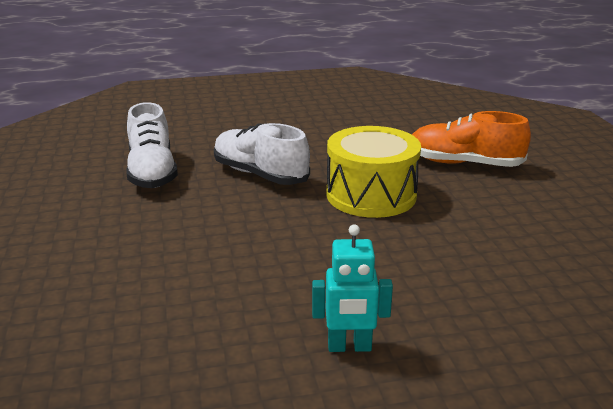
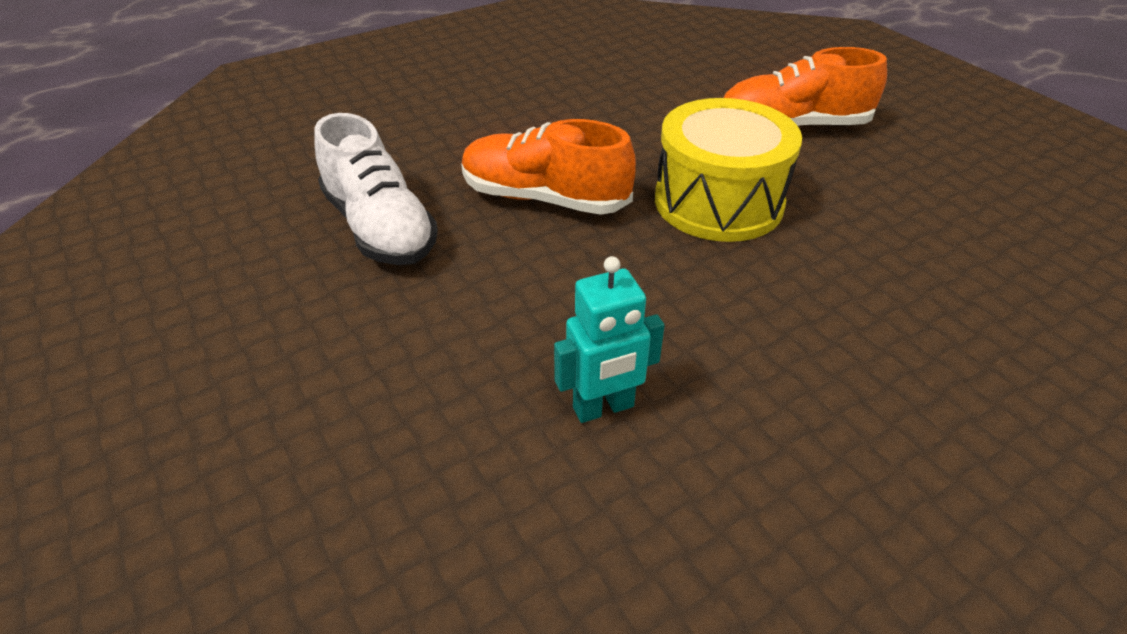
camera: 20 degrees left, 15 degrees up
(260, 174) = (544, 198): white shoe -> orange shoe
(349, 347) = (887, 476): turquoise robot -> turquoise robot (603, 408)

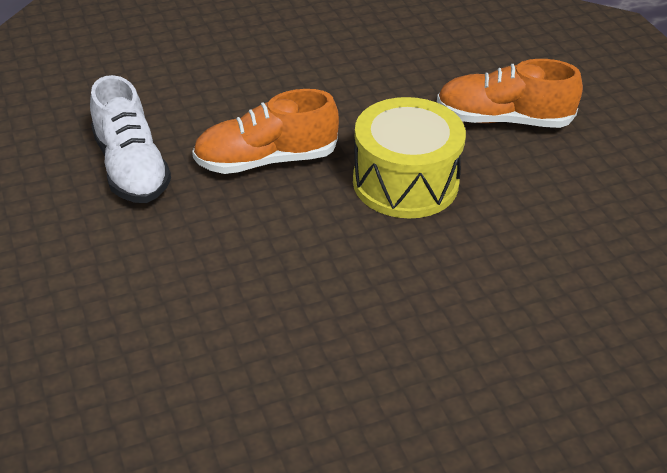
camera: 10 degrees right, 0 degrees up
(544, 198) = (266, 160): orange shoe -> orange shoe turned 45 degrees counterclockwise
(603, 408) = (250, 329): turquoise robot -> none

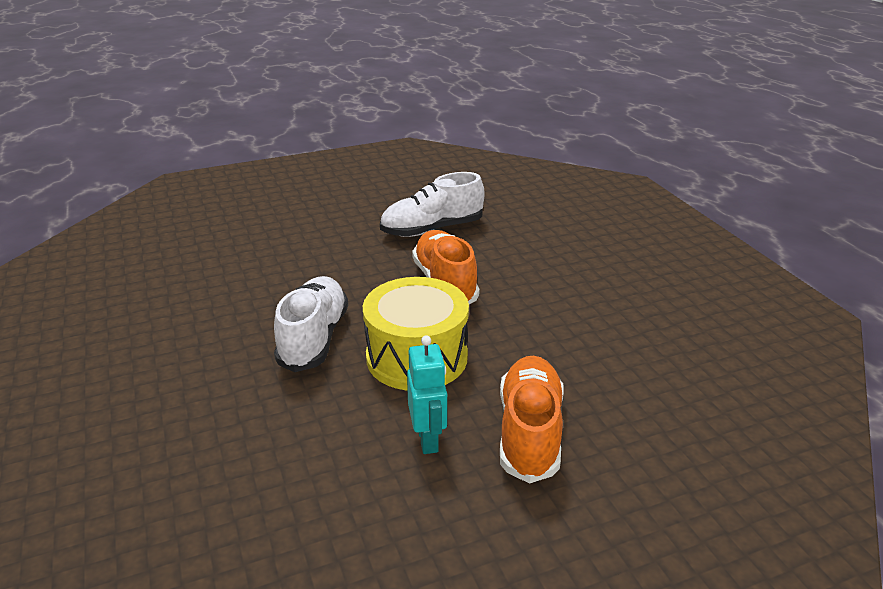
camera: 90 degrees right, 10 degrees down
(375, 261) = (314, 338): none -> white shoe
(523, 176) = (428, 439): none -> turquoise robot

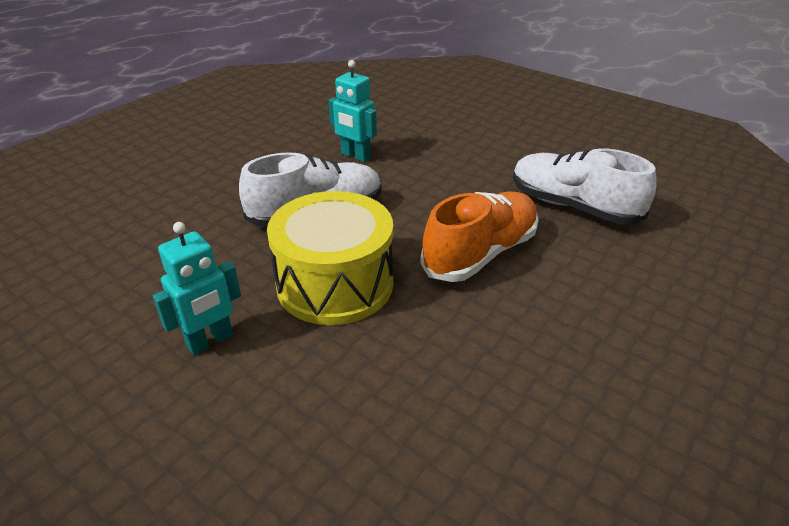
camera: 60 degrees right, 5 degrees up
(249, 291) = (355, 156): none -> turquoise robot
(529, 432) = (261, 418): orange shoe -> none

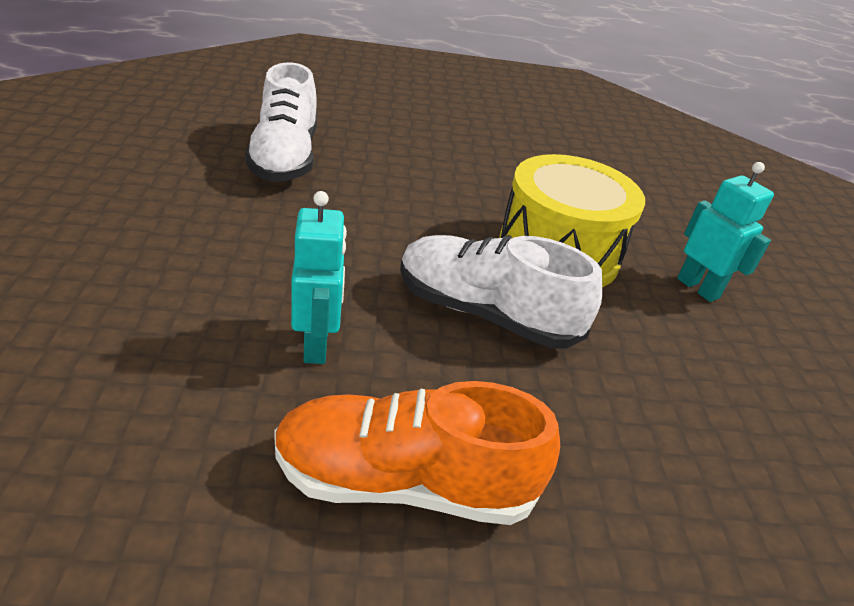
camera: 135 degrees left, 0 degrees up
(210, 341) = (698, 288): turquoise robot -> turquoise robot turned 45 degrees clockwise
(480, 254) = (420, 191): orange shoe -> orange shoe (404, 482)

